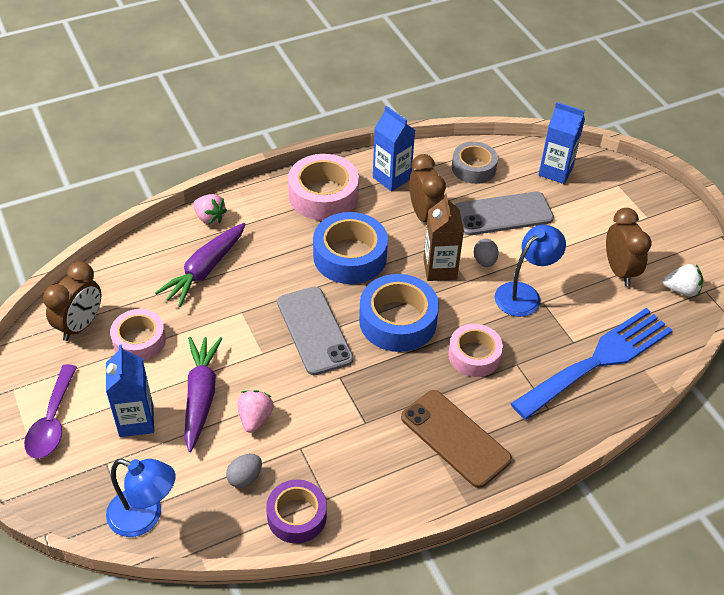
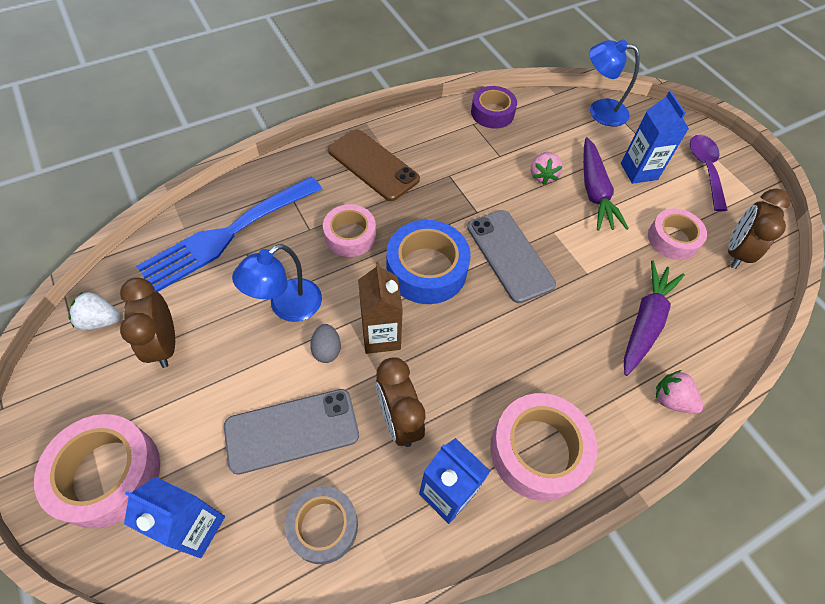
camera: 175 degrees right, 10 degrees up
(245, 478) = (537, 135): grey egg -> none
(350, 256) = (487, 349): blue tape -> none
(624, 198) = (108, 474): none -> pink tape

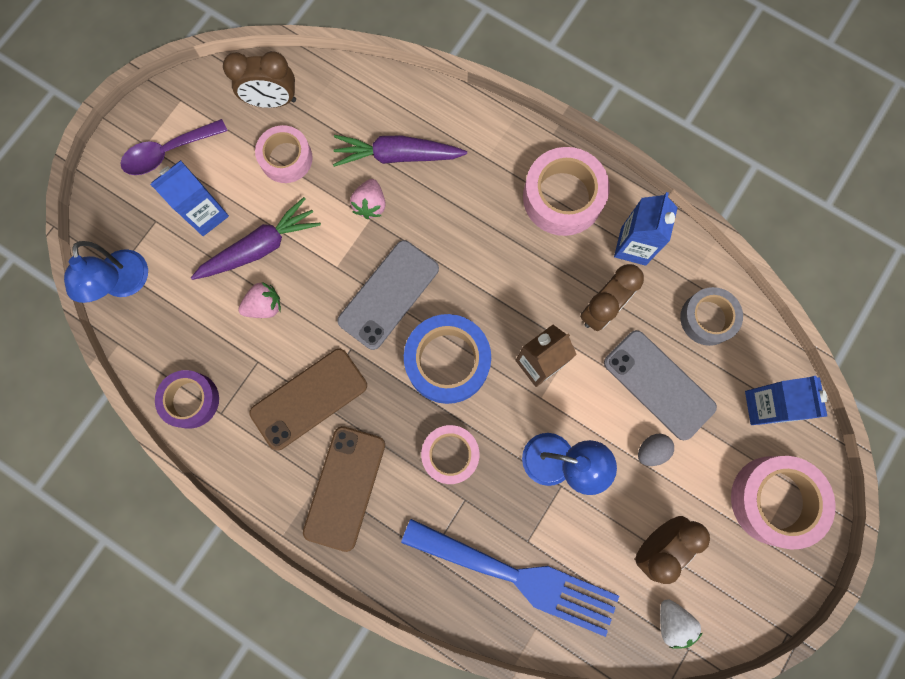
camera: 115 degrees left, 20 degrees up
(327, 350) = (578, 401): grey egg -> grey egg (651, 450)
(453, 172) = (309, 399): none -> brown phone
(671, 400) = (462, 116): pink strawberry -> pink strawberry (370, 205)

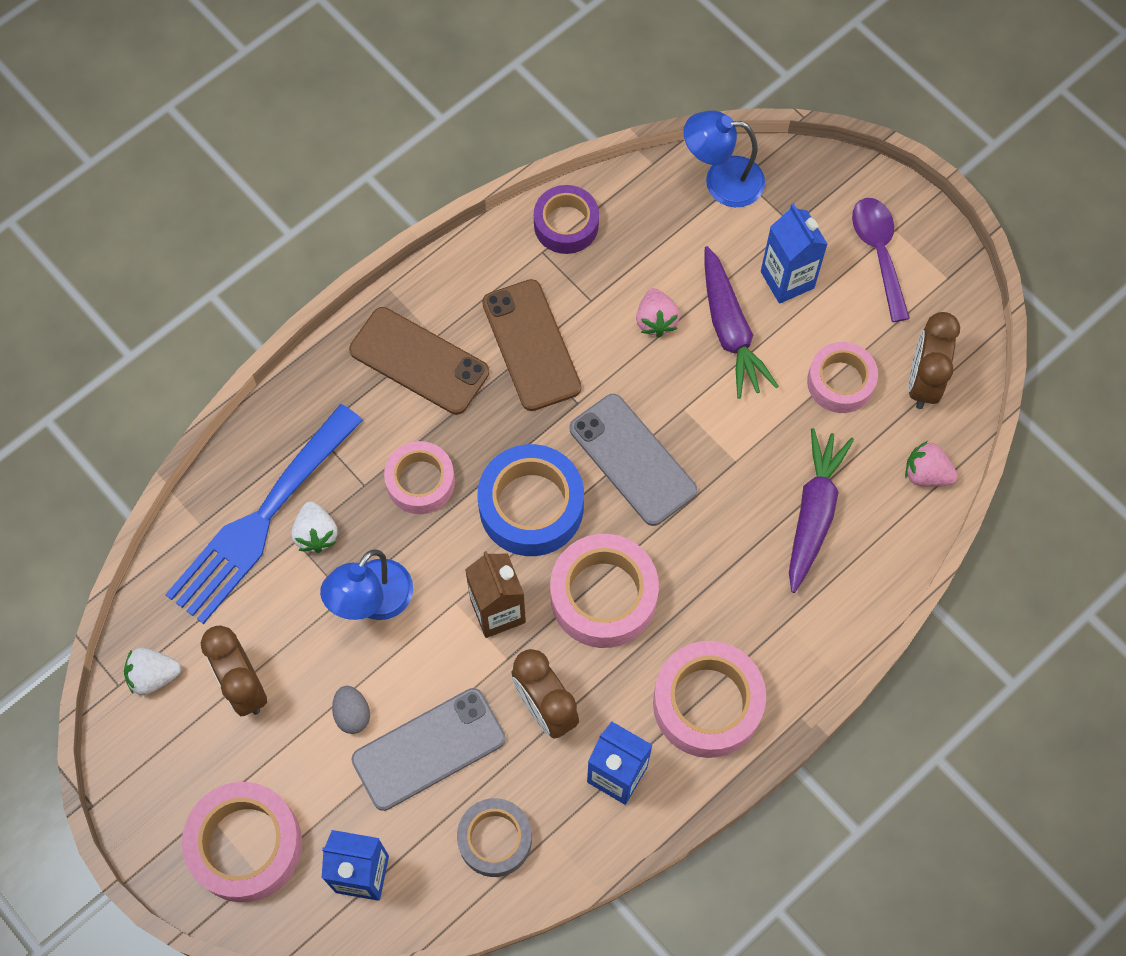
camera: 105 degrees right, 10 degrees down
(370, 205) = (754, 465): pink strawberry -> pink strawberry (926, 474)
(504, 289) = (603, 596): none -> pink tape
(517, 526) = (316, 534): none -> white strawberry

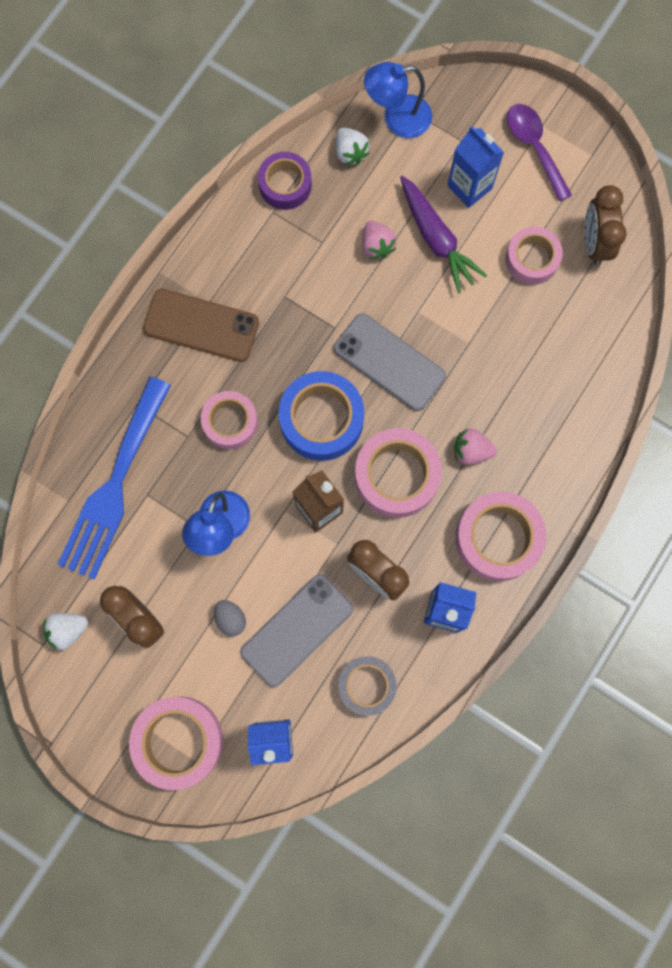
camera: 15 degrees left, 10 degrees up
(316, 534) = (161, 485): white strawberry -> white strawberry (350, 153)
(531, 345) = (285, 290): brown phone -> none
(813, 512) = (538, 368): purple carrot -> none
(926, 474) = (615, 316): pink strawberry -> pink strawberry (471, 451)

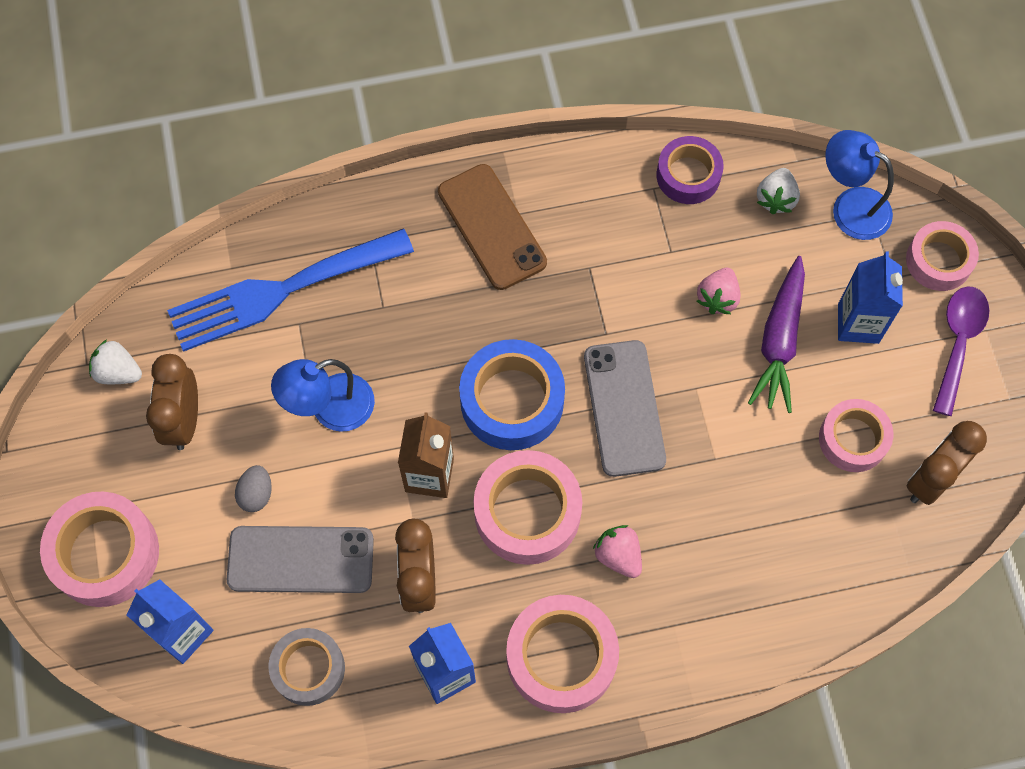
camera: 45 degrees right, 10 degrees down
(230, 422) = (431, 329): pink tape -> pink tape (938, 261)

